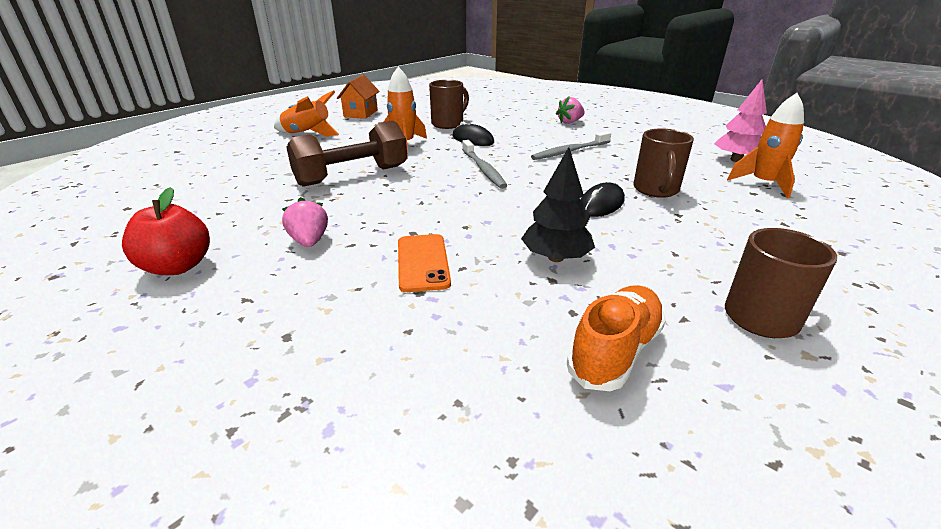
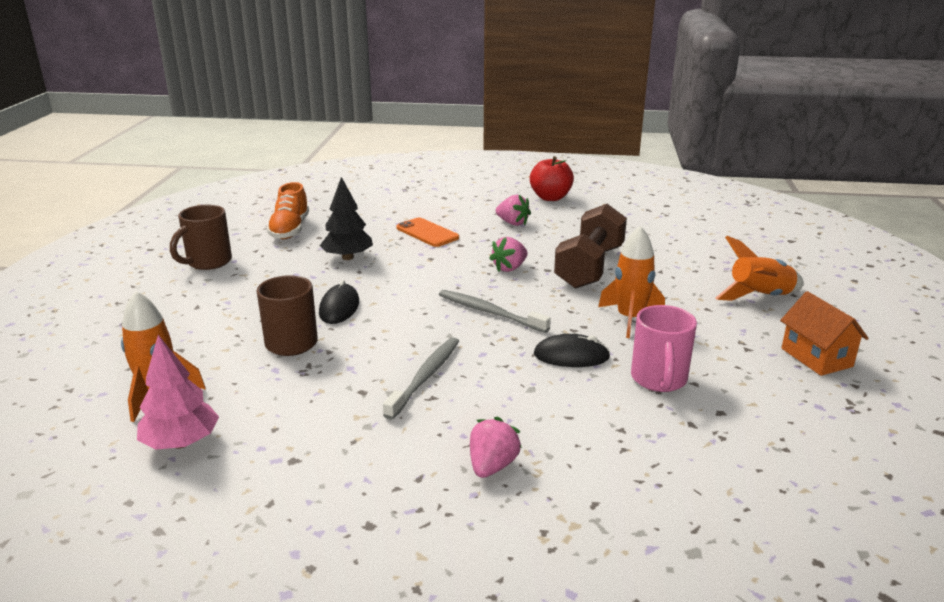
camera: 145 degrees right, 5 degrees down
(412, 194) = (509, 268): none -> pink strawberry
(448, 124) = (659, 380): brown mug -> pink mug

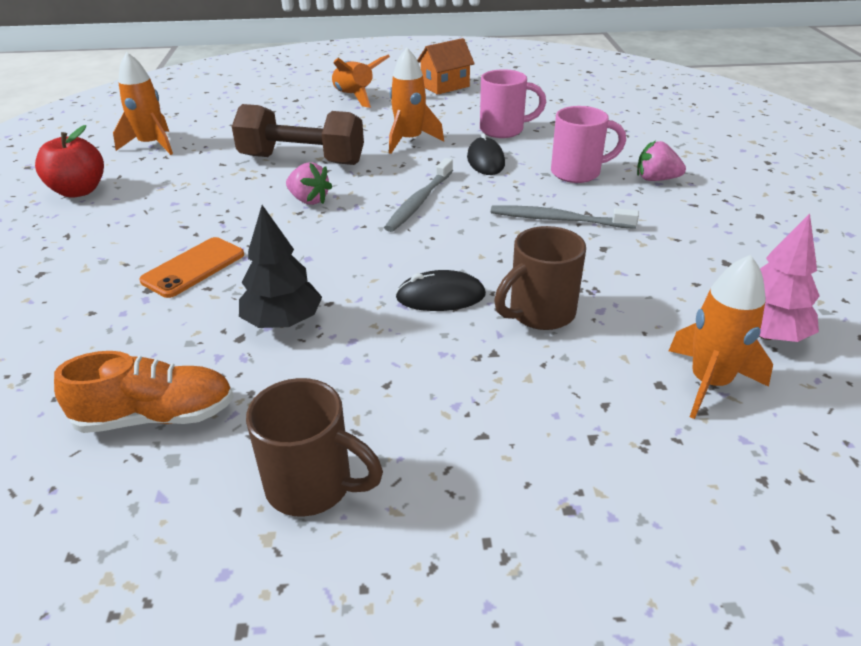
camera: 100 degrees left, 10 degrees up
(512, 223) = (168, 209): pink strawberry -> none
(526, 410) = (578, 173): none -> pink mug
(629, 213) = (152, 145): none -> orange rocket

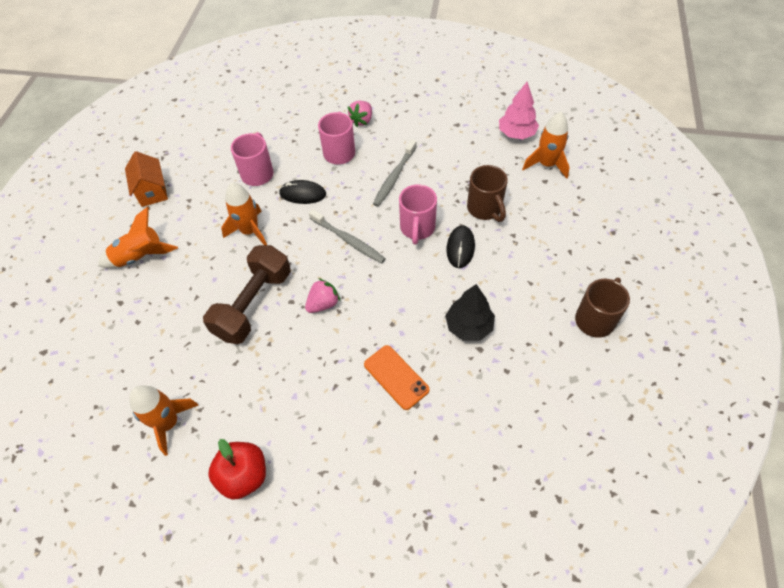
camera: 75 degrees left, 20 degrees up
(156, 416) = (542, 388): orange shoe -> none
(464, 252) = (417, 229): none -> pink mug

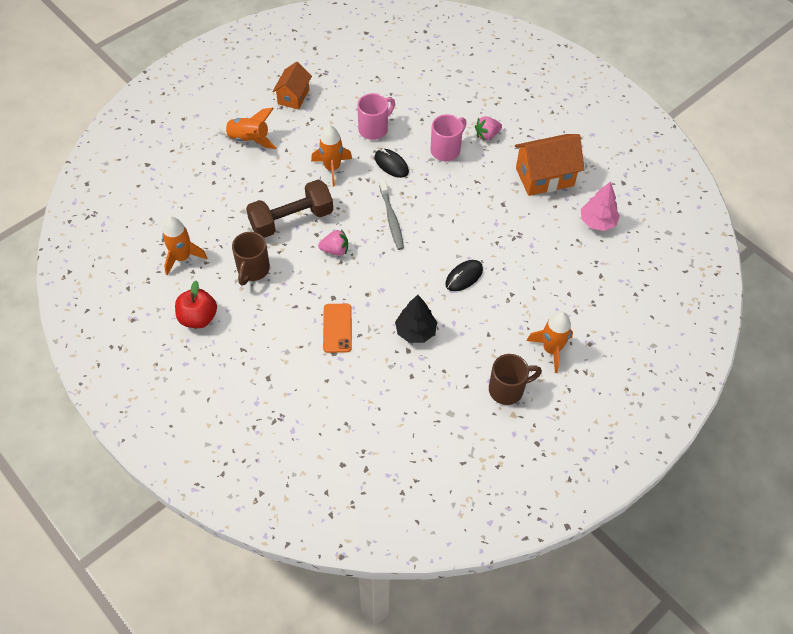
camera: 35 degrees right, 0 degrees up
(394, 177) = (467, 195): grey toothbrush -> none
(417, 229) = (447, 243): pink mug -> none
(441, 125) = (544, 177): none -> orange house
(485, 209) = (510, 262): brown mug -> brown mug (253, 270)
(546, 164) = (594, 261): orange rocket -> orange rocket (551, 349)

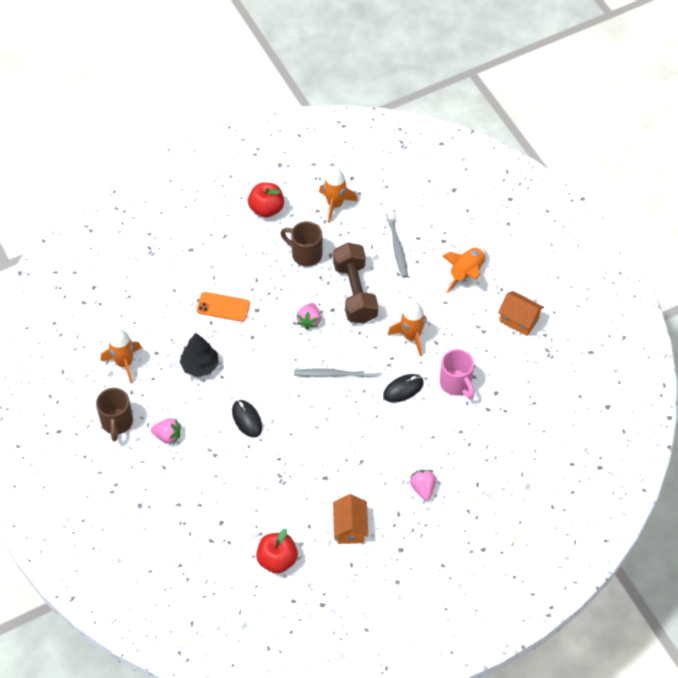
camera: 105 degrees right, 0 degrees up
(228, 196) = (397, 247): none -> grey toothbrush
(446, 150) = (411, 444): pink mug -> none
(506, 339) = (167, 436): none -> pink strawberry
(544, 177) = (350, 528): orange house -> orange house, size x0.64
(551, 349) = (144, 470): orange rocket -> orange rocket (124, 363)
(597, 222) = (277, 560): pink tree -> red apple

